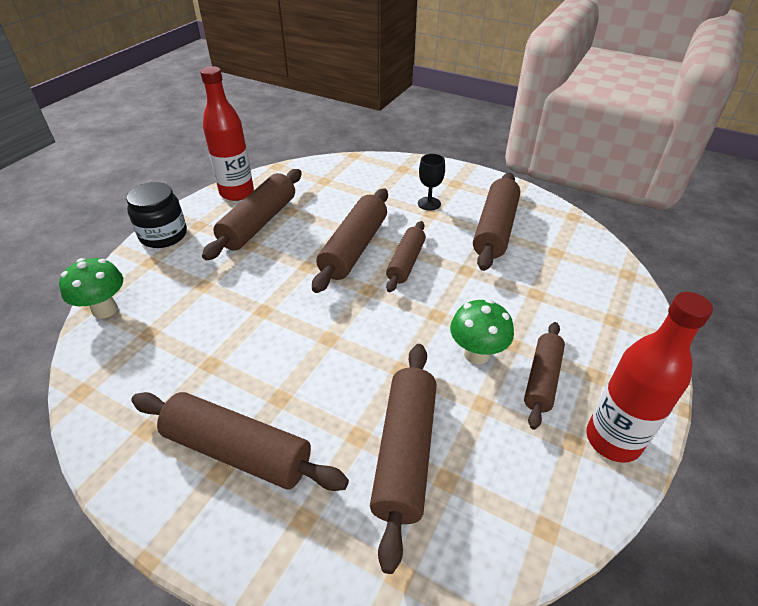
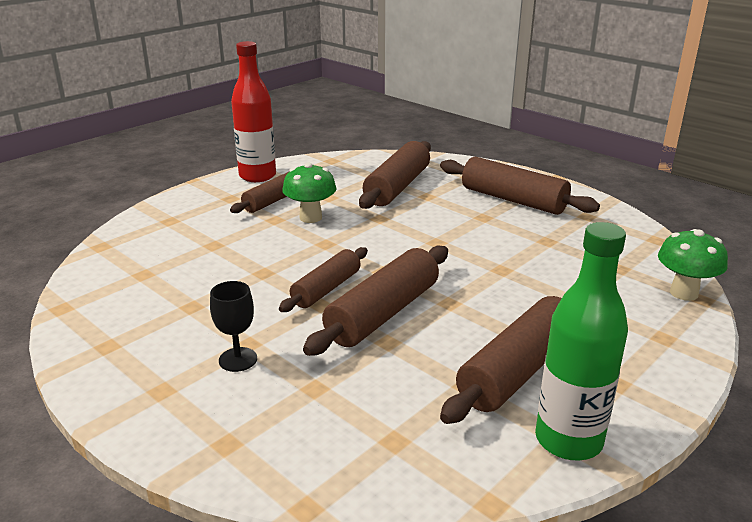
camera: 165 degrees left, 15 degrees down
(163, 235) = (667, 374): black jar -> none
(237, 193) = (568, 440): red bottle -> green bottle
(495, 229) = (182, 308): brown rolling pin -> none

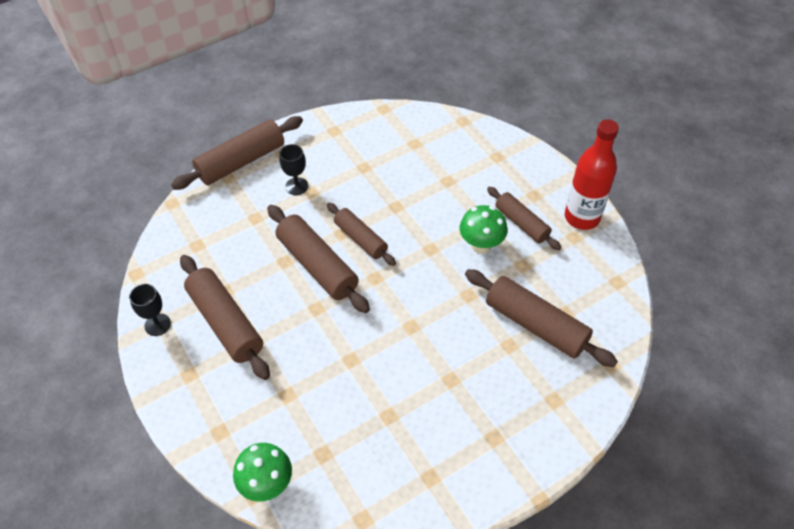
camera: 105 degrees right, 25 degrees up
(513, 200) = (483, 421): brown rolling pin -> brown rolling pin (241, 162)
(568, 440) = (157, 324): green bottle -> black goblet

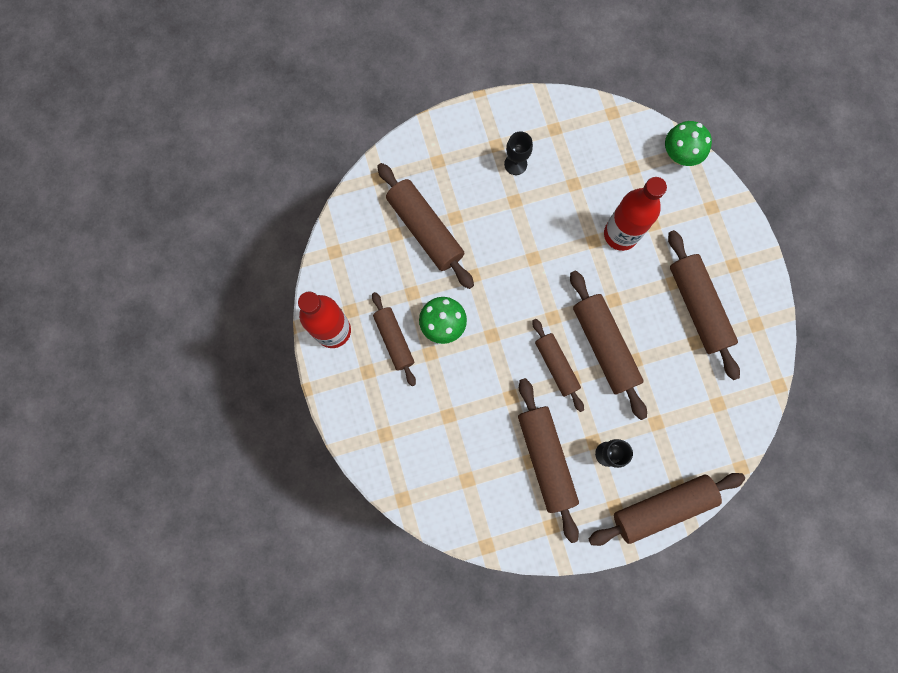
camera: 165 degrees left, 25 degrees up
(157, 324) = (759, 322): black goblet -> black goblet (515, 164)
(322, 374) = (620, 234): none -> red bottle
(351, 171) = (545, 459): none -> brown rolling pin

